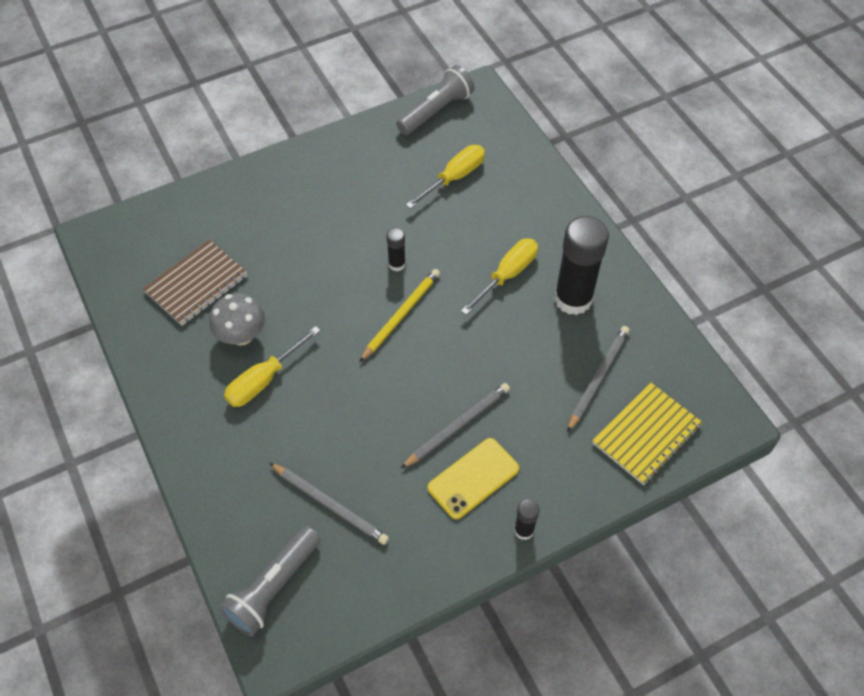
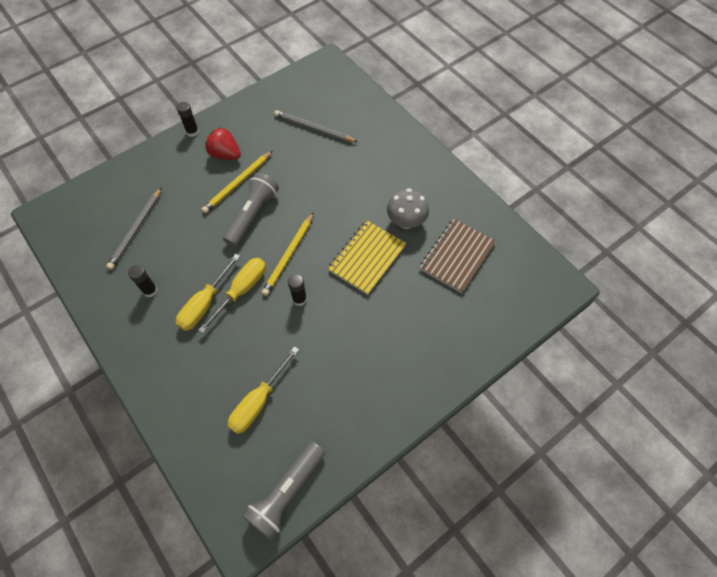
camera: 170 degrees right, 5 degrees up
(264, 380) = (379, 193): yellow screwdriver -> yellow screwdriver (241, 290)
(273, 587) = (336, 87): grey flashlight -> grey flashlight (252, 215)
(457, 426) = (238, 183): grey pencil -> yellow pencil
(473, 478) = (225, 154): yellow phone -> red strawberry
(573, 299) = (150, 290): black glue stick -> black glue stick, size x0.46
(646, 434) = (106, 196): yellow notebook -> yellow notebook (367, 258)

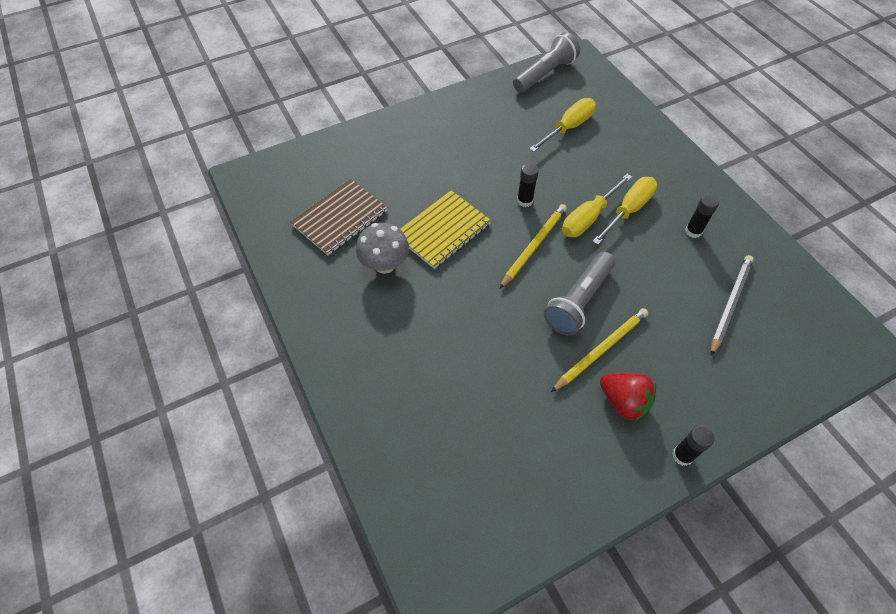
camera: 170 degrees left, 5 degrees down
(313, 128) = (483, 429): grey pencil -> none

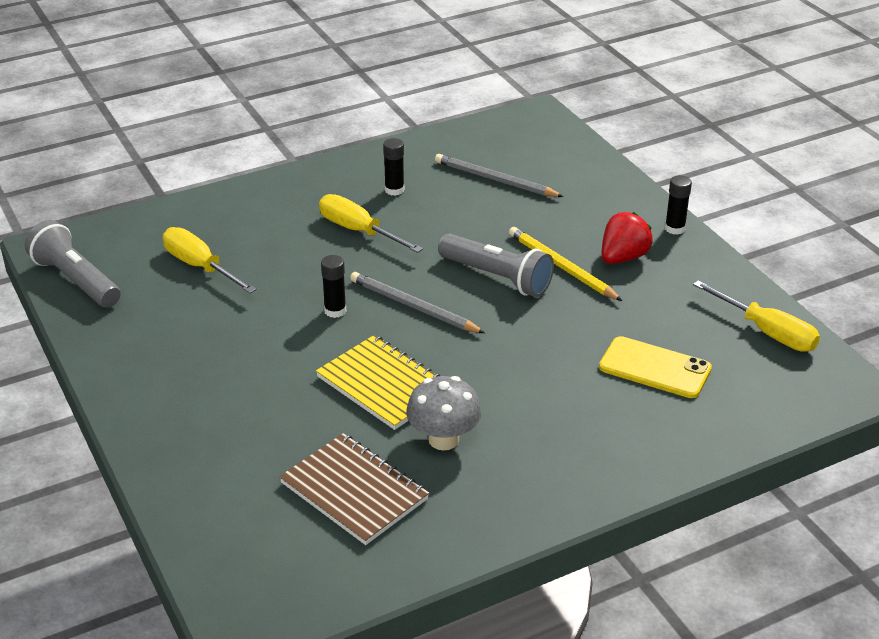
camera: 90 degrees left, 20 degrees down
(463, 411) = (655, 368): none -> yellow phone
(533, 246) = (413, 307): yellow pencil -> grey pencil
(588, 217) = (368, 261): yellow screwdriver -> yellow screwdriver (767, 332)

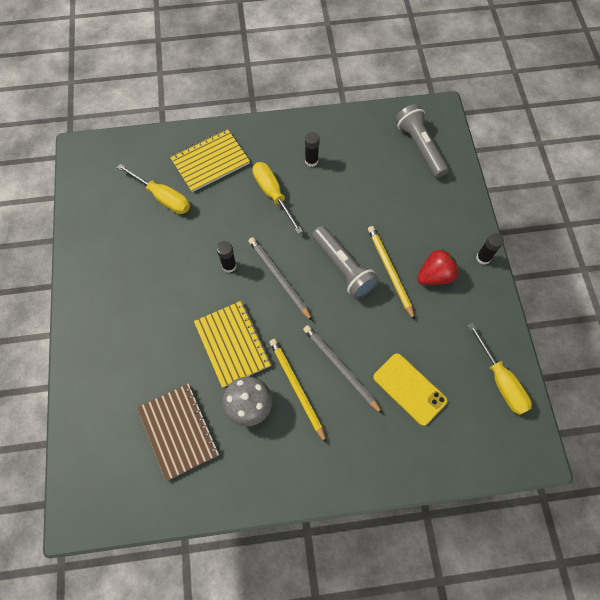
camera: 20 degrees right, 30 degrees up
(76, 280) = (86, 187): grey flashlight -> grey flashlight (420, 147)
(200, 266) = (163, 197): yellow screwdriver -> yellow screwdriver turned 150 degrees clockwise
(251, 219) = (210, 162): none -> yellow notebook
(495, 180) = (381, 171): grey pencil -> grey pencil (340, 368)
(501, 405) = (296, 388): none -> yellow pencil

